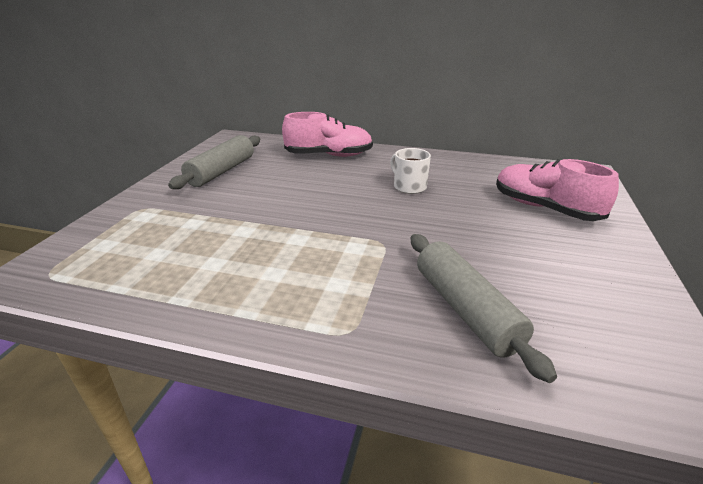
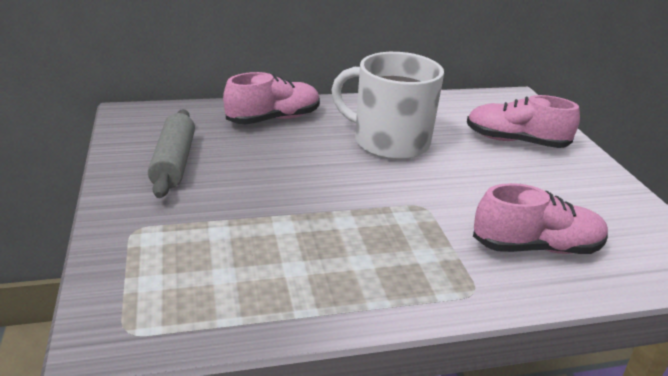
camera: 30 degrees left, 0 degrees up
(409, 187) = (389, 142): white mug -> white mug, size x2.21
(466, 310) = (536, 247): grey rolling pin -> pink shoe

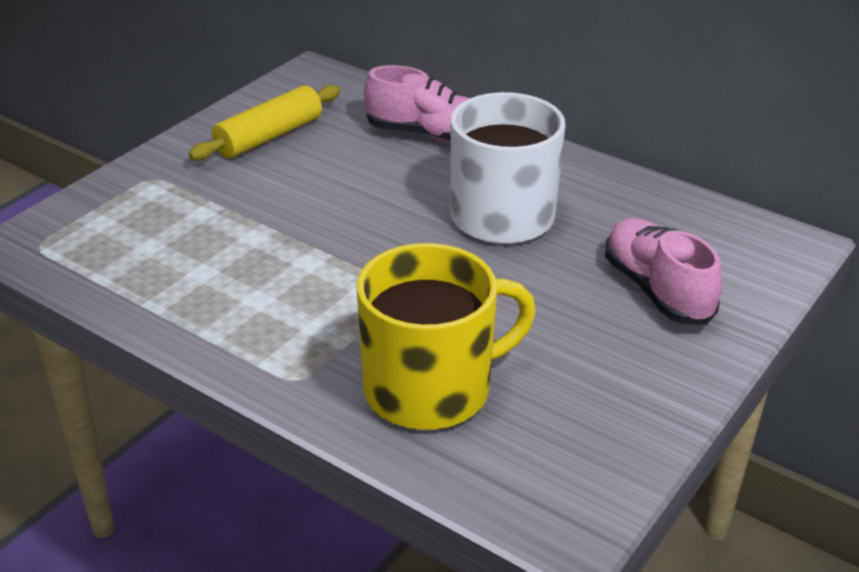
camera: 50 degrees right, 5 degrees up
(174, 162) = (269, 137): grey rolling pin -> yellow rolling pin
(536, 247) = (431, 389): pink shoe -> yellow mug

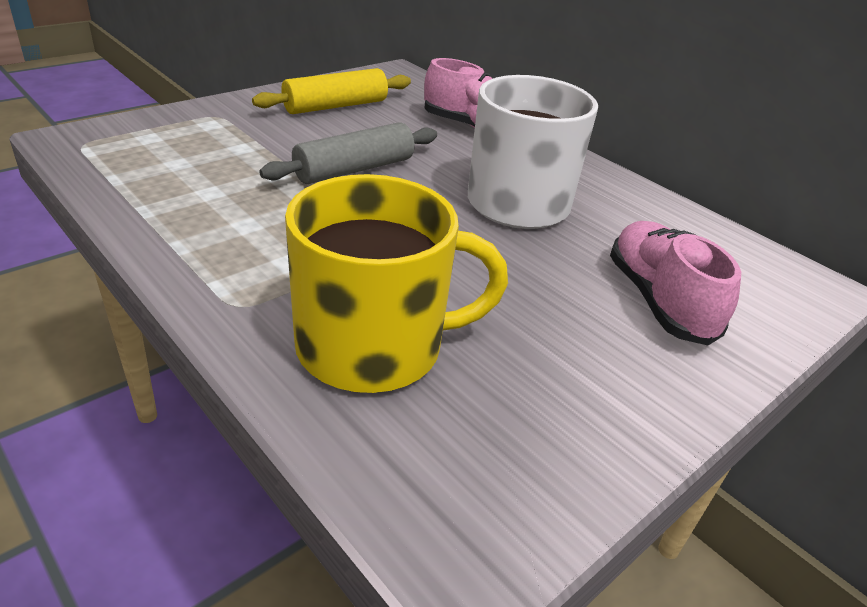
camera: 10 degrees right, 0 degrees up
(328, 213) = (354, 169): none -> grey rolling pin

